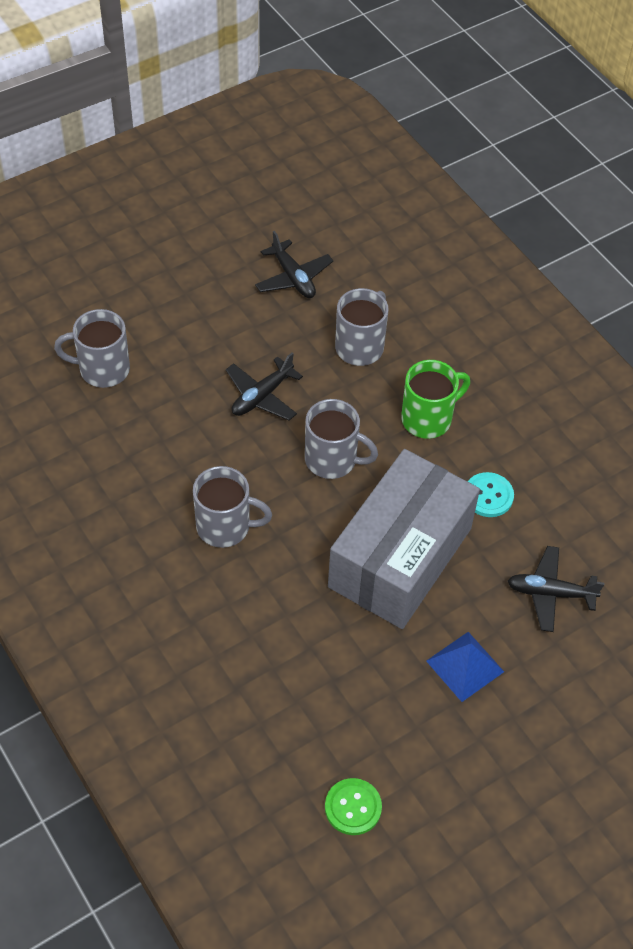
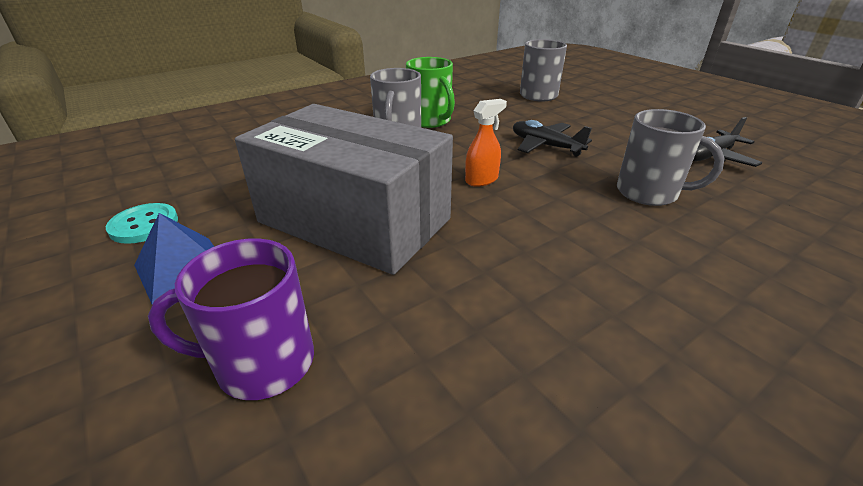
camera: 90 degrees right, 20 degrees down
(332, 460) = (482, 180): grey mug -> orange spray bottle
(353, 807) = (73, 196): green button -> none
(428, 418) = (568, 240): green mug -> green mug (430, 121)
(488, 496) = (451, 293): turquoise button -> turquoise button (144, 225)
(550, 593) = (262, 363): black plane -> purple mug

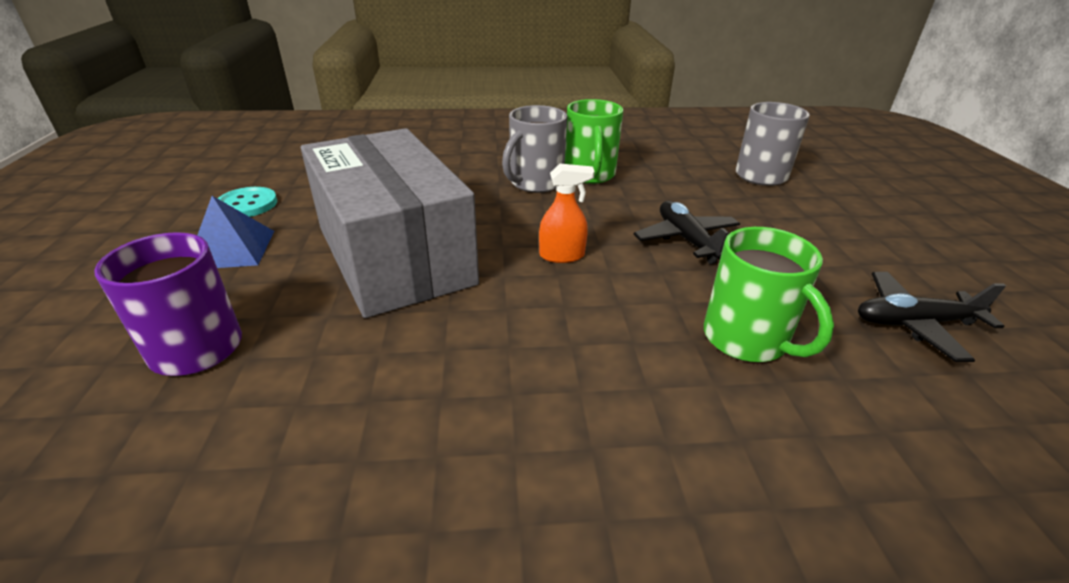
camera: 30 degrees right, 0 degrees up
(649, 193) = (747, 339): grey mug -> green mug

